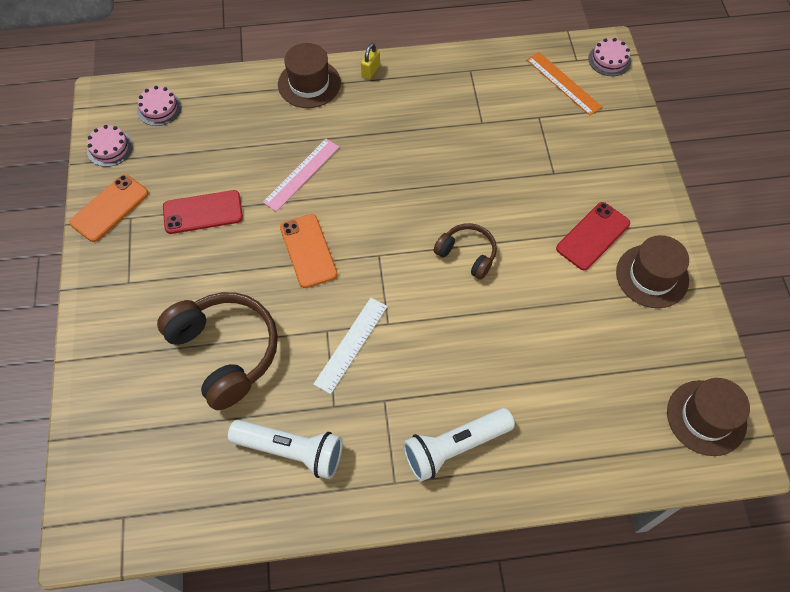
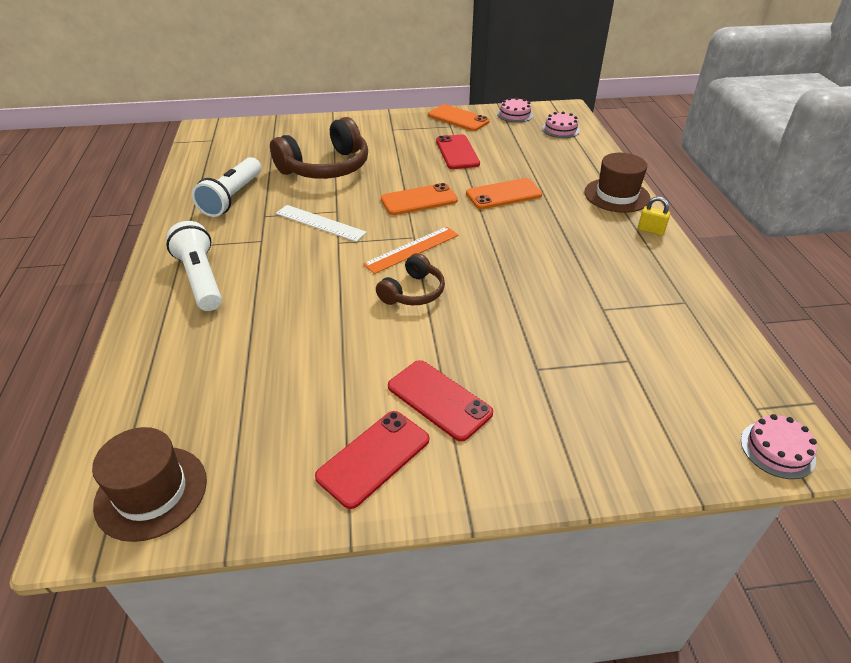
camera: 90 degrees right, 20 degrees down
(301, 174) = (503, 194): pink ruler -> orange phone
(563, 83) = (701, 389): orange ruler -> orange ruler (412, 249)
(652, 276) = (373, 458): brown hat -> red phone

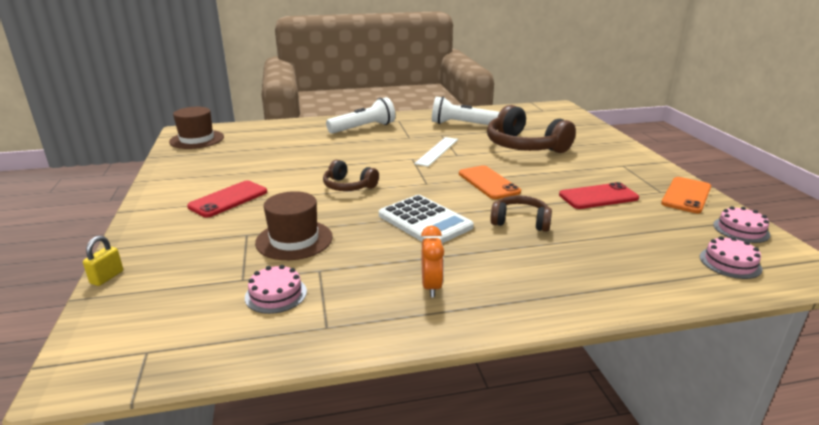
camera: 85 degrees right, 15 degrees down
(373, 458) = (189, 183): red phone -> none
(412, 249) = (407, 183): orange ruler -> none
(503, 194) = (520, 222): orange phone -> brown headphones
(503, 243) = (425, 221): none -> white calculator
(616, 195) = (560, 297): brown hat -> brown hat (294, 240)
(616, 248) = (431, 287): none -> orange clock
(650, 230) = (478, 317): yellow padlock -> yellow padlock (107, 277)
(777, 449) = (90, 354): pink cake -> pink cake (276, 294)

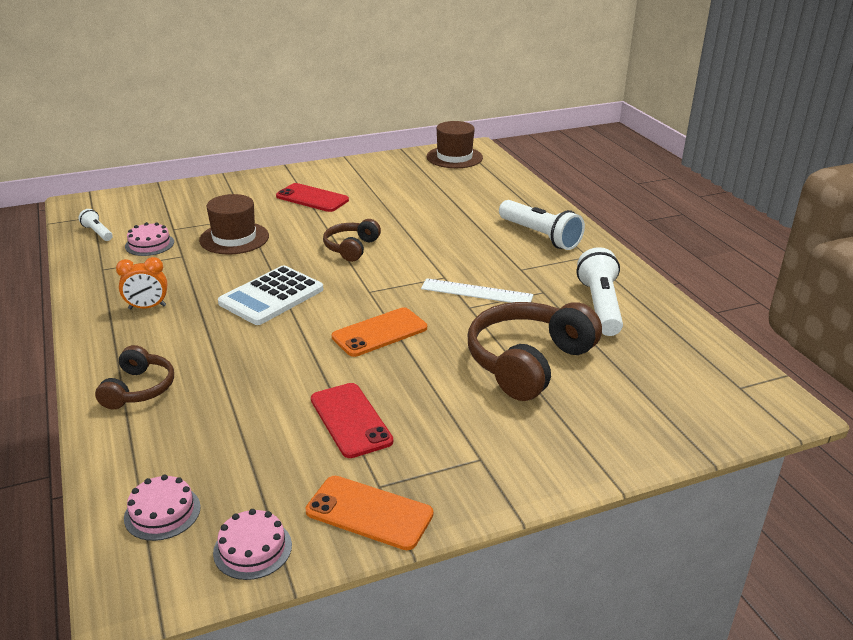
camera: 80 degrees right, 5 degrees up
(107, 277) = (183, 185): yellow padlock -> none
(210, 341) = (97, 232): none -> white flashlight
(520, 222) = (272, 355): brown headphones -> brown headphones (139, 389)

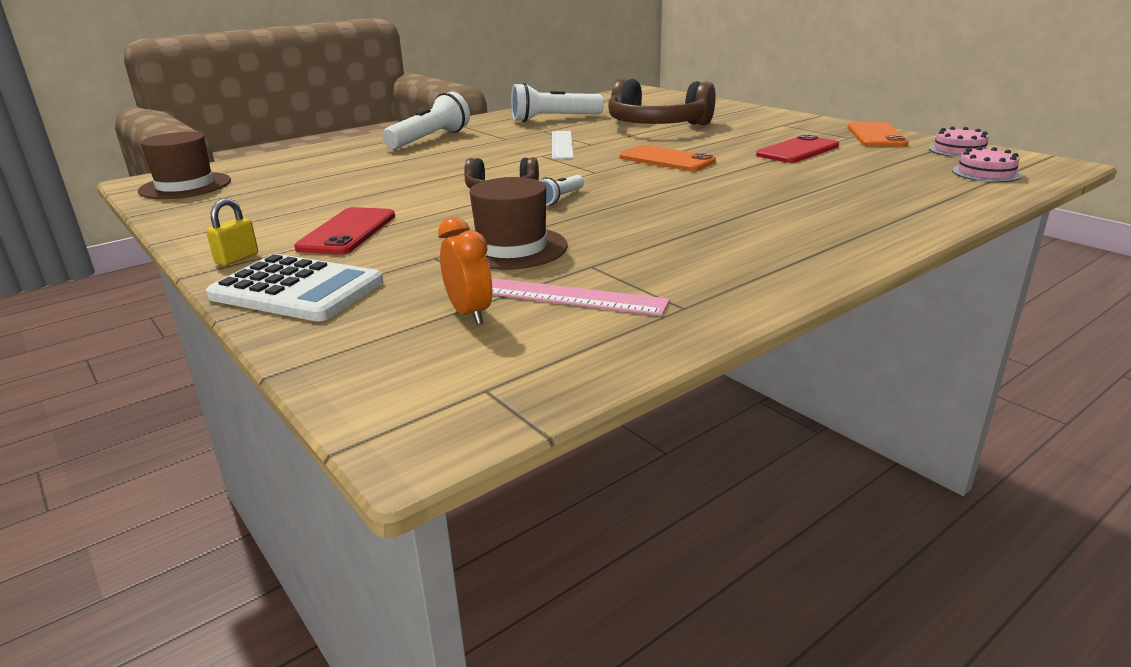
camera: 105 degrees left, 5 degrees down
(97, 232) = (559, 356): white flashlight -> white flashlight (560, 198)
(139, 389) = (885, 213): brown headphones -> none
(147, 307) = (745, 249): orange clock -> orange clock (469, 313)
(149, 244) = (572, 297): pink cake -> pink ruler
(271, 296) = (648, 202): white calculator -> white calculator (297, 290)
(297, 174) = (237, 258): none -> yellow padlock

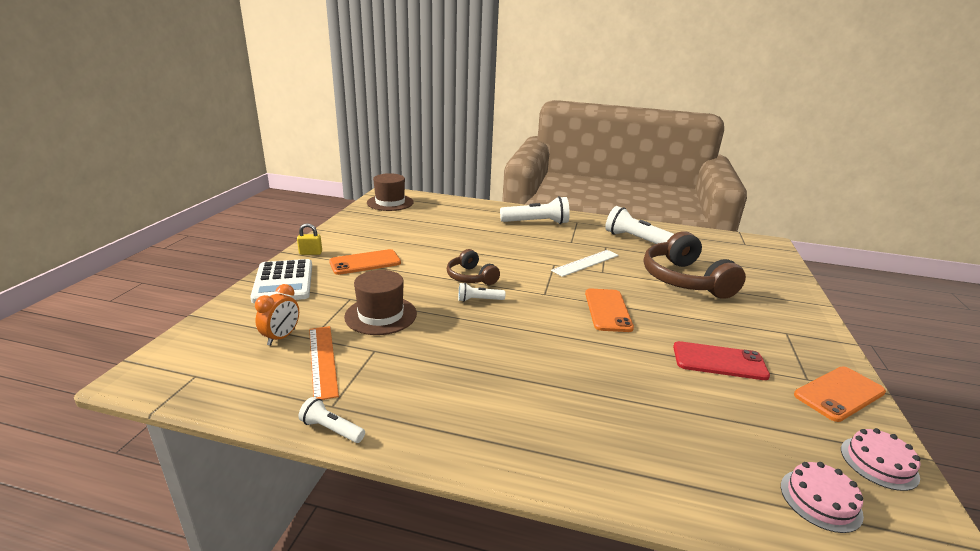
camera: 50 degrees right, 0 degrees up
(347, 232) = (365, 262): red phone -> orange phone
(572, 297) = (322, 360): pink ruler -> orange ruler
(733, 314) = (331, 429): none -> white flashlight

